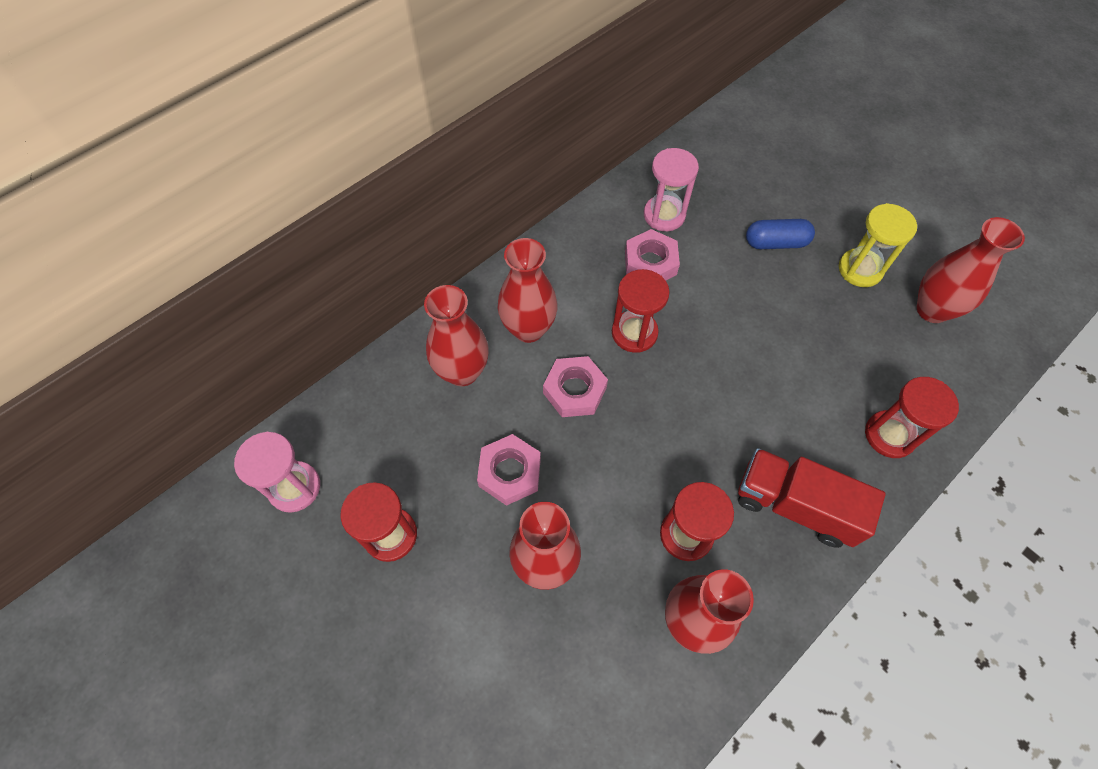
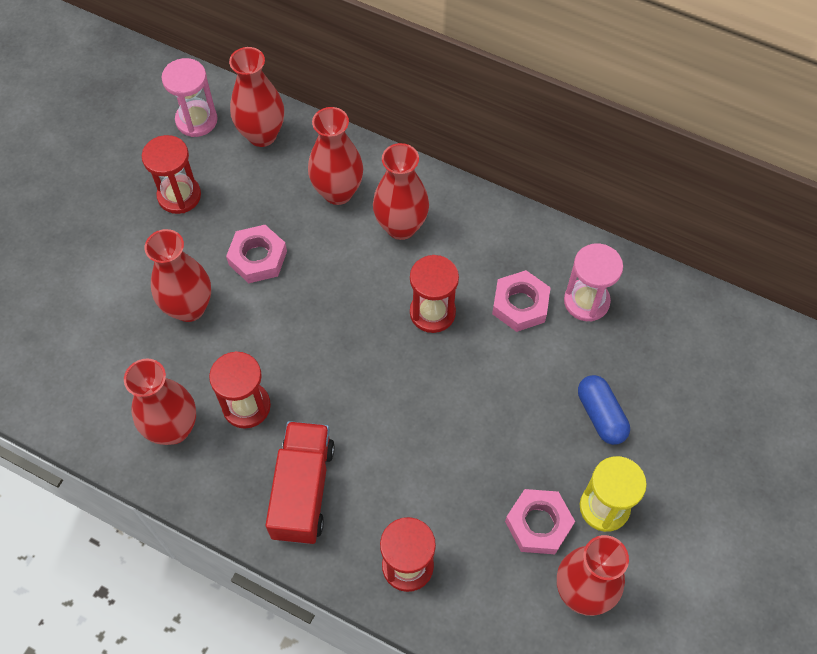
camera: 70 degrees right, 0 degrees up
(352, 423) = (262, 135): none -> red vase
(574, 390) = (352, 282): pink nut -> pink nut (538, 524)

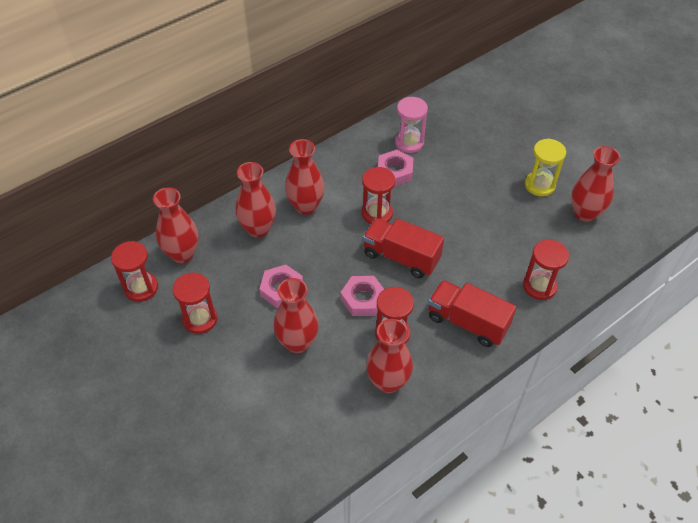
camera: 65 degrees left, 10 degrees down
(196, 120) = (141, 288): pink hourglass -> red hourglass
(373, 370) = (401, 257): none -> red truck
(538, 524) = (538, 217): pink nut -> pink nut (363, 299)
(600, 415) = (484, 165): blue capsule -> none

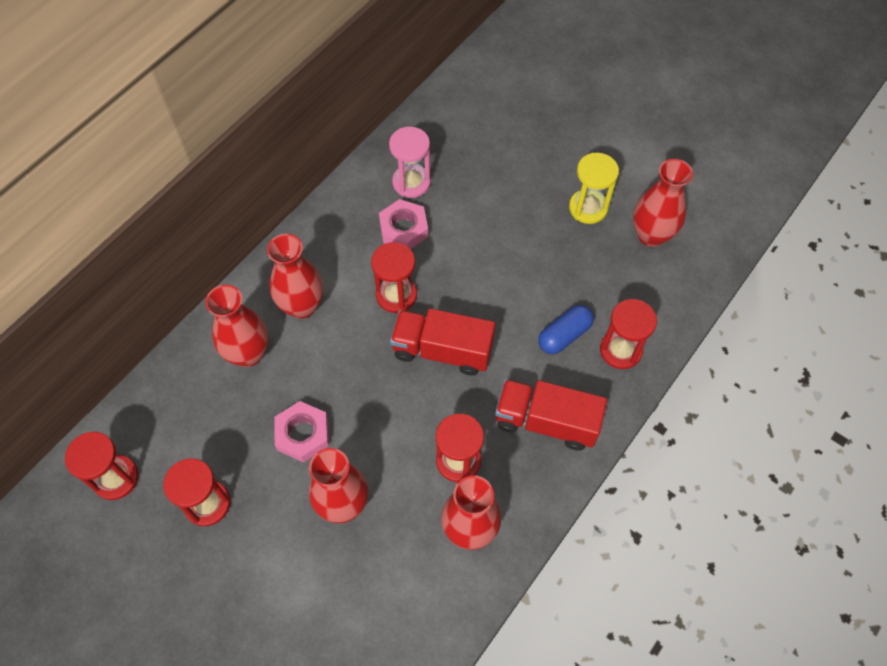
camera: 15 degrees left, 10 degrees up
(182, 254) = (157, 414): red vase -> none
(363, 299) = (409, 422): pink nut -> none
(497, 267) = (564, 335): none -> blue capsule

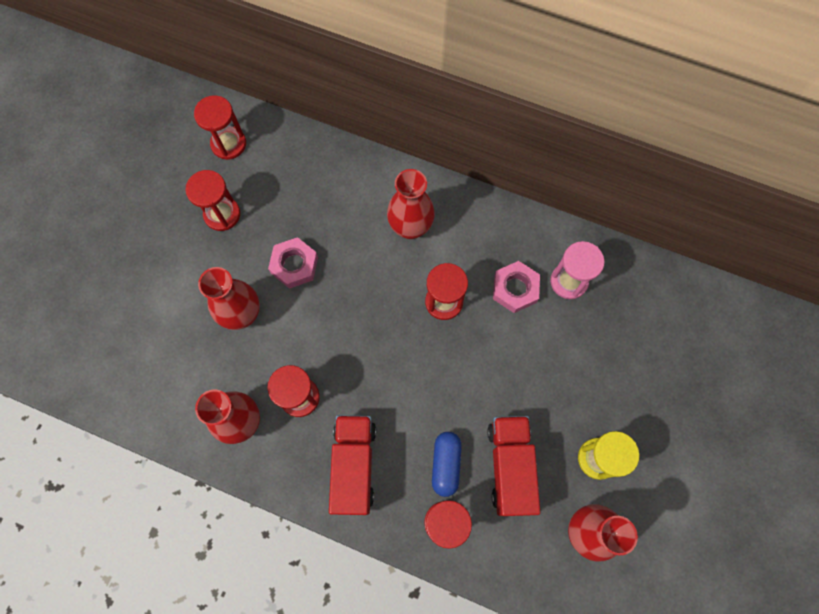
camera: 75 degrees right, 10 degrees up
(248, 353) = (355, 200): red vase -> none
(442, 350) = (400, 357): red truck -> red truck (510, 467)
(564, 335) = (445, 464): blue capsule -> blue capsule turned 60 degrees clockwise

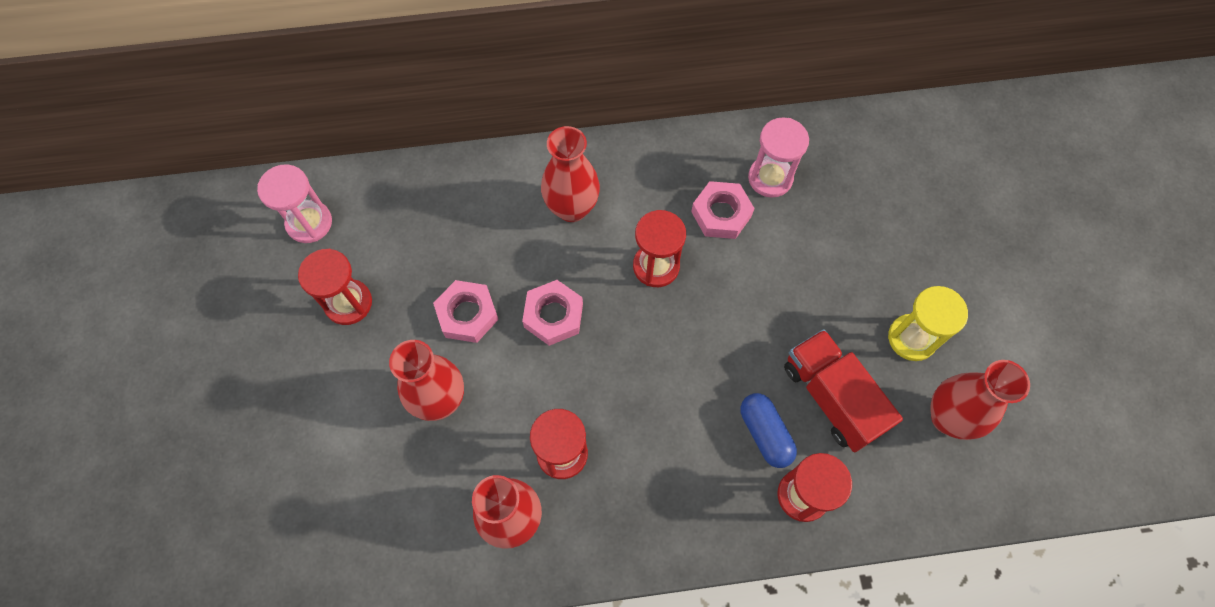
camera: 30 degrees left, 5 degrees down
(228, 144) = (309, 223): red hourglass -> pink hourglass
(351, 298) = (553, 315): none -> pink nut
(354, 466) = (669, 493): red truck -> none

